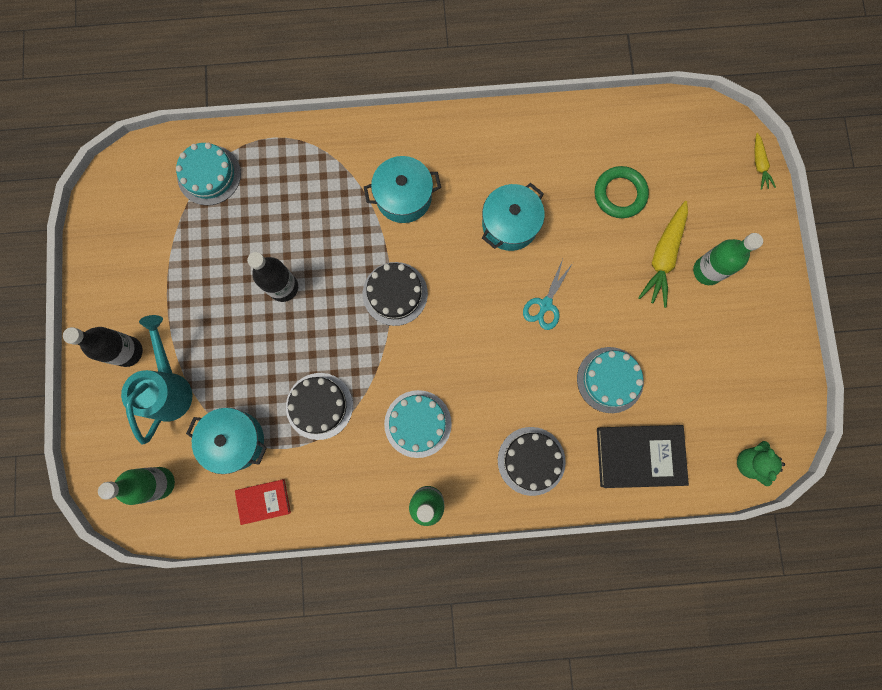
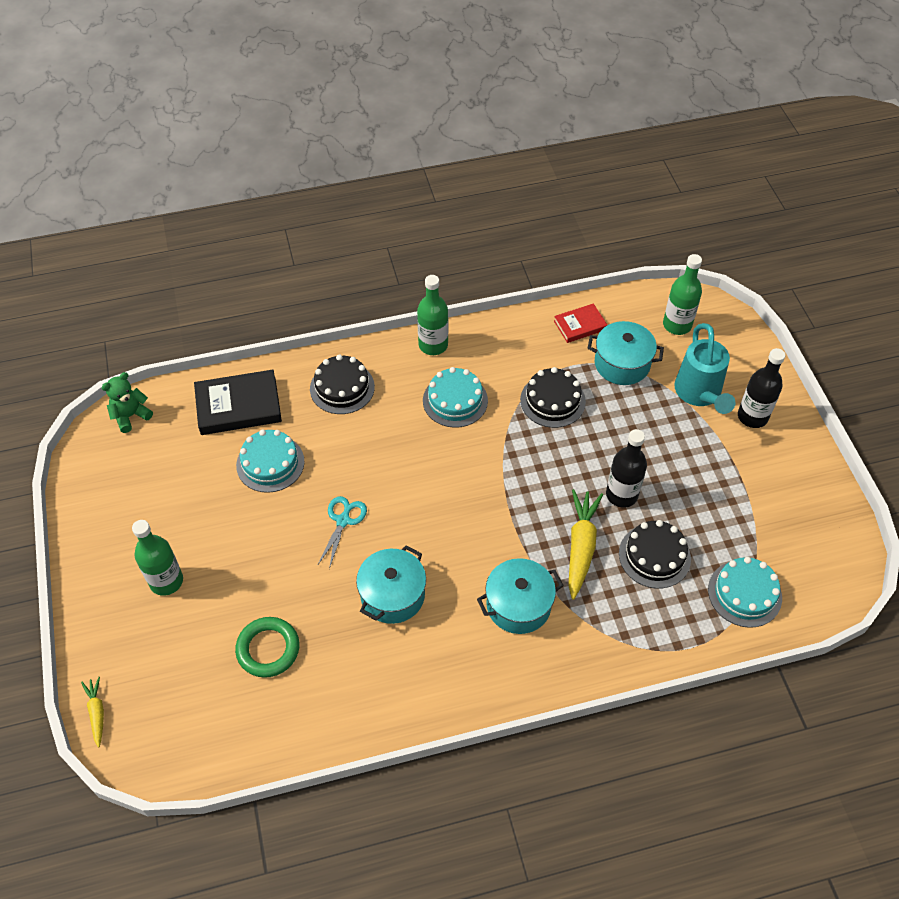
camera: 170 degrees right, 25 degrees down
(395, 293) = (504, 507): black cake -> black cake (654, 556)
(663, 257) = (216, 588): yellow carrot -> yellow carrot (581, 546)
(750, 462) = (131, 416): green teddy bear -> green teddy bear turned 120 degrees counterclockwise

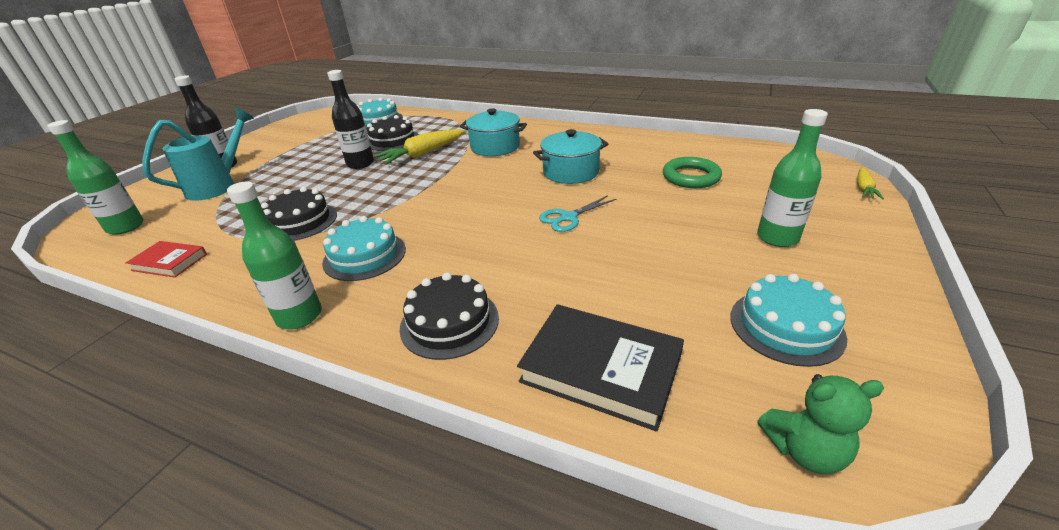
camera: 140 degrees left, 20 degrees down
(270, 463) = (604, 285): turquoise cake -> turquoise cake (786, 326)
(622, 364) = (212, 221): turquoise pot -> none

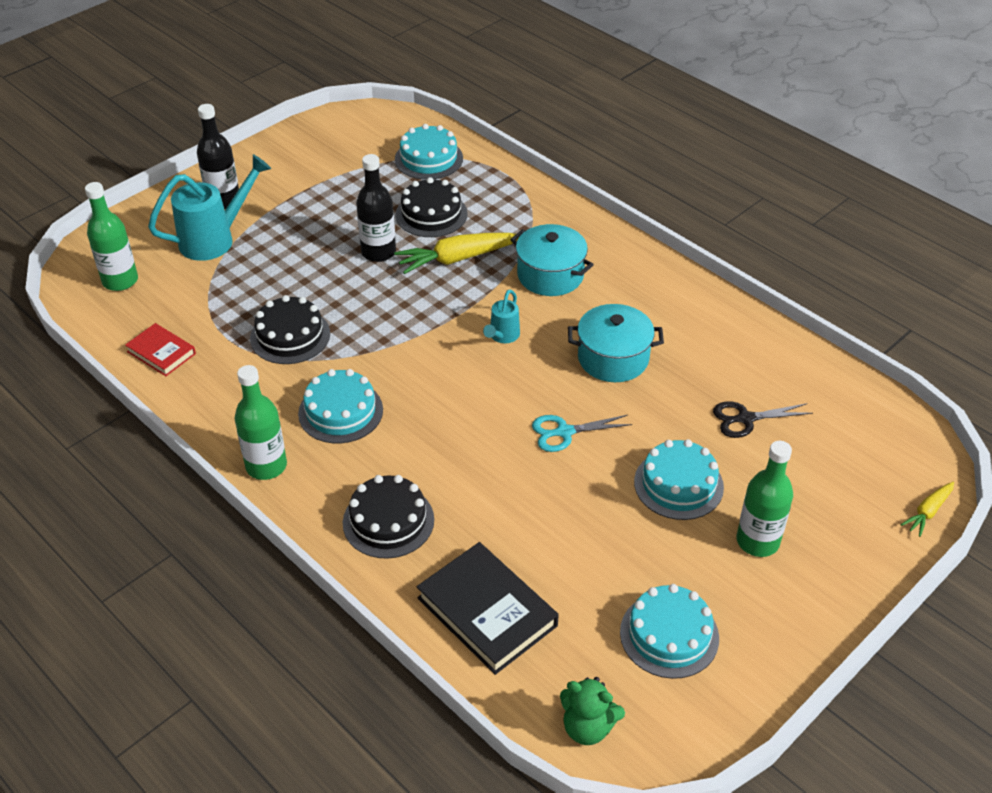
camera: 20 degrees right, 10 degrees up
(481, 181) = (502, 336): none -> turquoise watering can
(682, 222) = (678, 484): none -> turquoise cake
(691, 177) = (746, 419): green ring -> black scissors

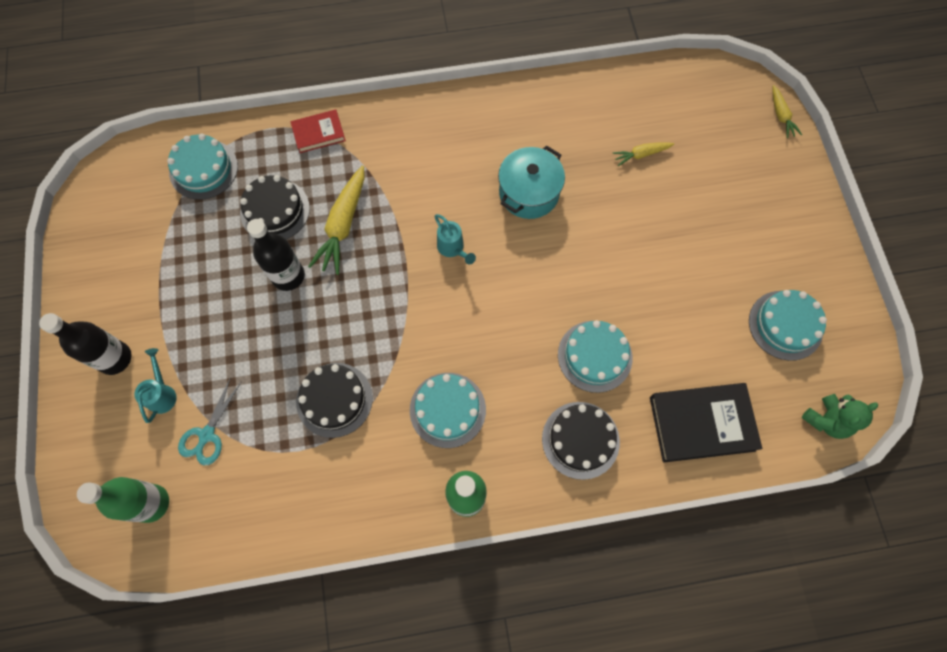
camera: 55 degrees left, 25 degrees up
(161, 353) = (275, 514): red book -> red book (318, 133)
(215, 239) = (162, 393): turquoise watering can -> turquoise watering can, size x0.52
(550, 275) = (413, 175): turquoise pot -> none
(564, 432) = (576, 270): turquoise scissors -> turquoise scissors (207, 434)
(678, 484) = (670, 234): turquoise cake -> turquoise cake (594, 356)
(746, 419) = (641, 154): black scissors -> yellow carrot
(757, 541) = (745, 223): green bottle -> none

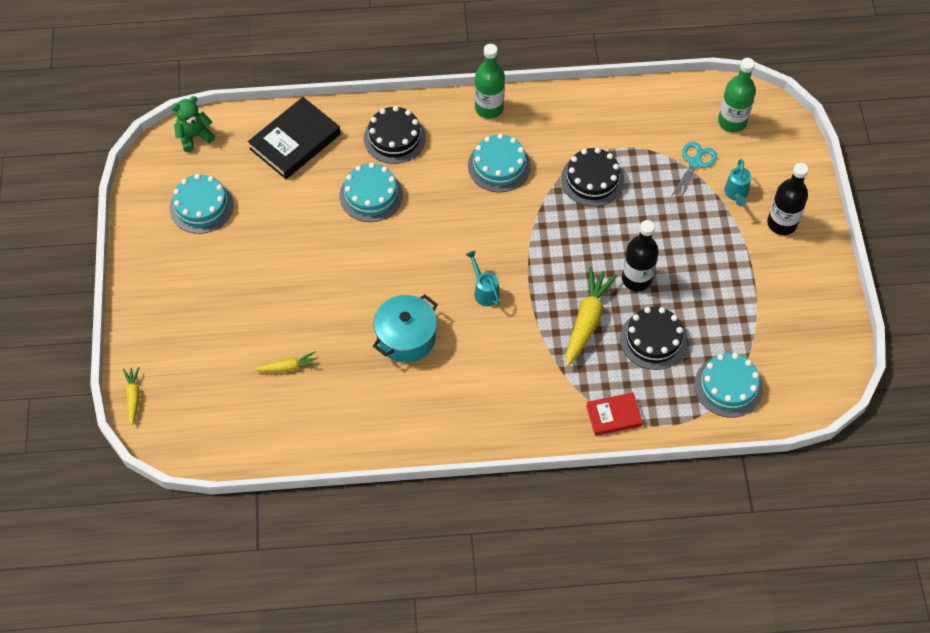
camera: 175 degrees left, 10 degrees down
(701, 424) = (295, 141): black book -> black book turned 45 degrees counterclockwise

